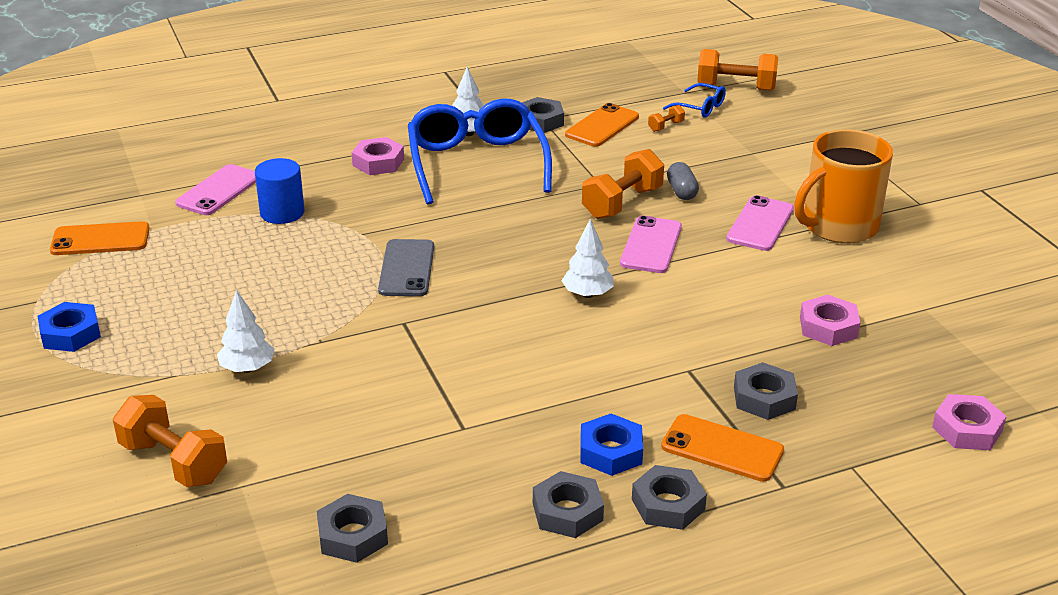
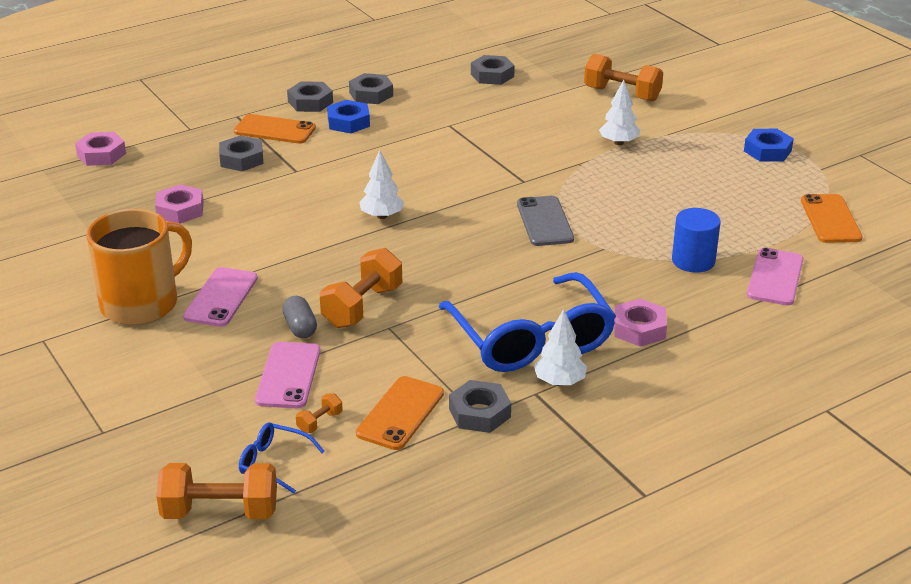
camera: 170 degrees right, 0 degrees up
(100, 239) = (830, 219): orange phone -> orange phone turned 75 degrees counterclockwise
(651, 245) = (330, 264): pink phone -> pink phone (288, 375)

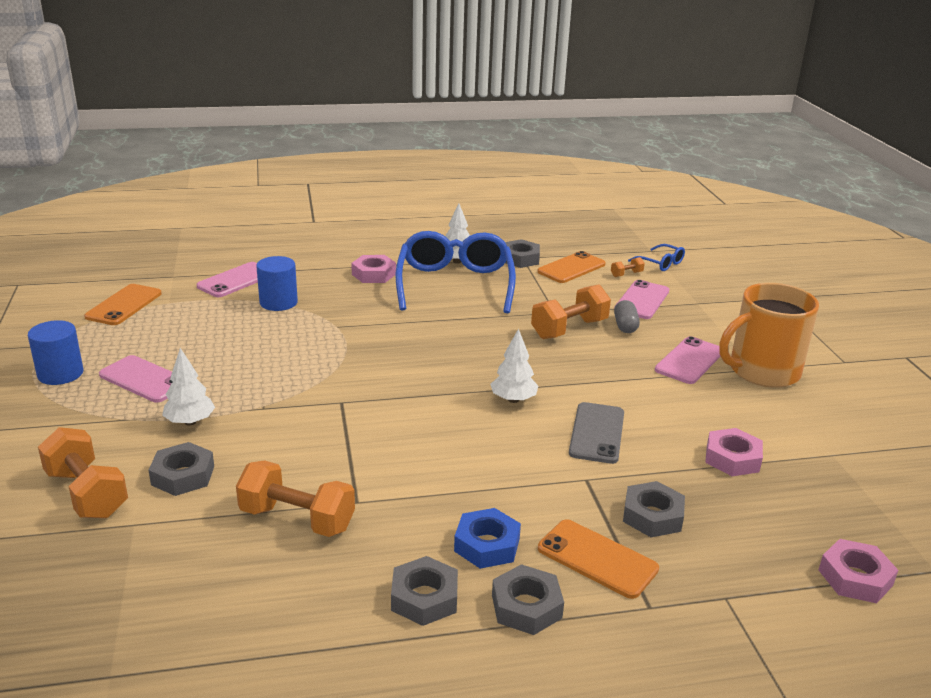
camera: 160 degrees left, 5 degrees down
(220, 512) = (696, 252): orange dumbbell -> orange dumbbell (297, 519)
(492, 75) = (211, 587): grey nut -> grey nut (183, 475)
(544, 221) = (362, 358): grey phone -> grey phone (597, 433)
(698, 161) = (144, 379): none -> pink phone
(767, 151) = (60, 374): blue nut -> blue cylinder

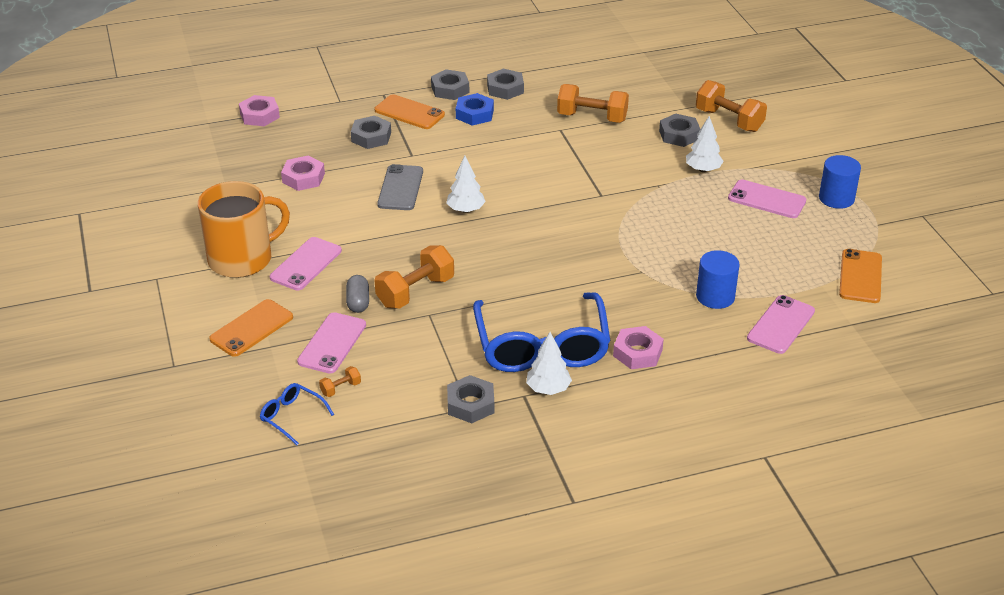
camera: 175 degrees right, 10 degrees up
(571, 268) = (407, 393): orange phone -> orange phone (251, 328)

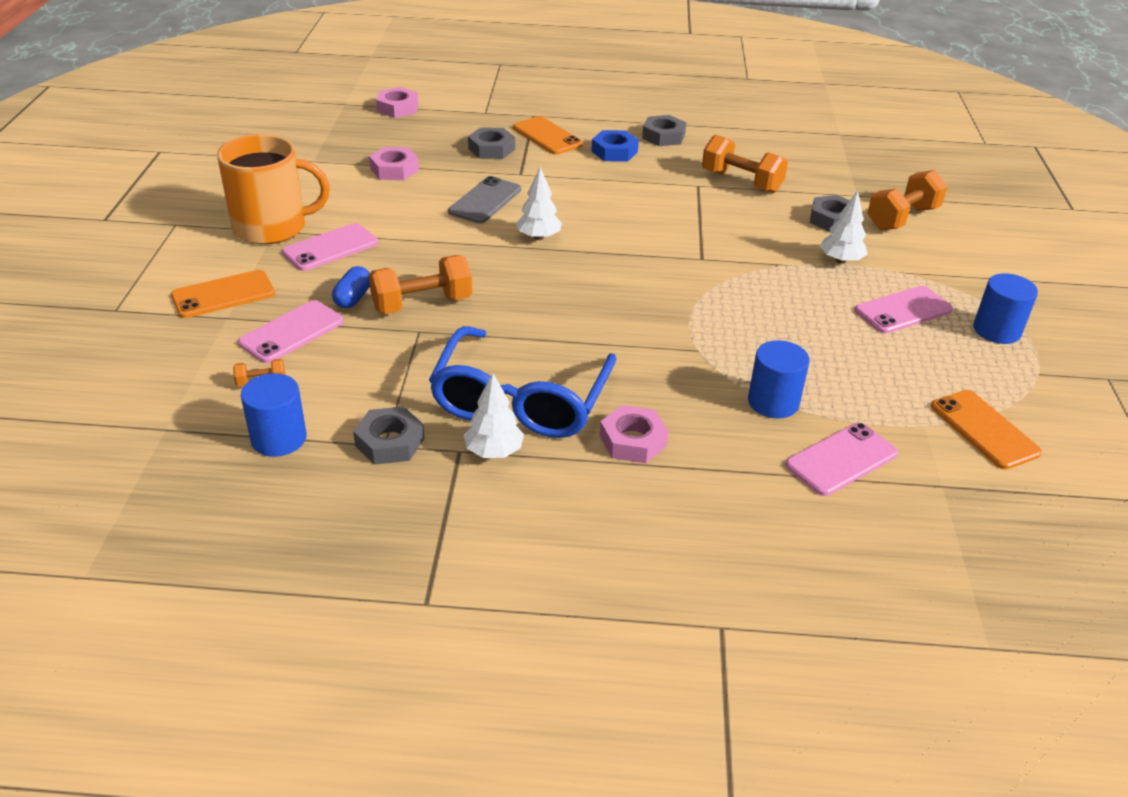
camera: 20 degrees right, 0 degrees up
(292, 416) = (185, 396): blue glasses -> none
(358, 302) = (353, 298): grey capsule -> blue capsule
(388, 426) = (278, 438): none -> blue cylinder
(450, 89) = (604, 125): grey nut -> none
(729, 120) = (902, 218): orange dumbbell -> orange dumbbell turned 75 degrees clockwise
(766, 200) = (903, 310): pink phone -> pink phone turned 75 degrees counterclockwise
(860, 276) = (984, 429): orange phone -> orange phone turned 60 degrees counterclockwise

